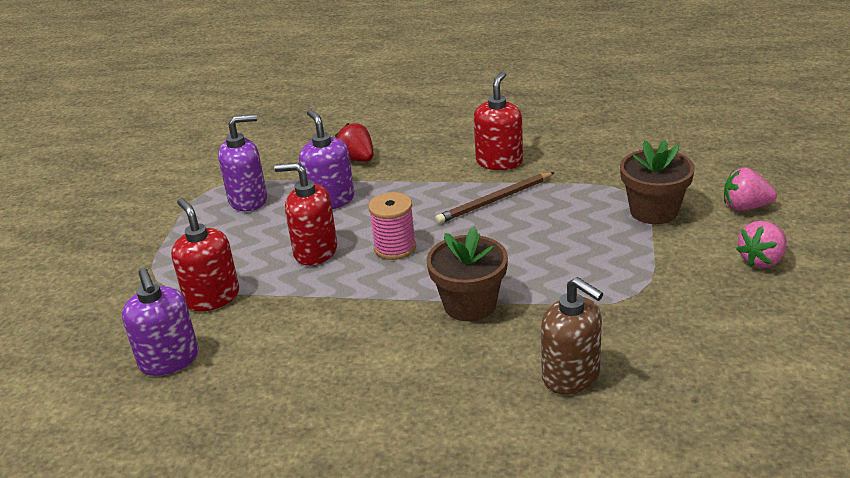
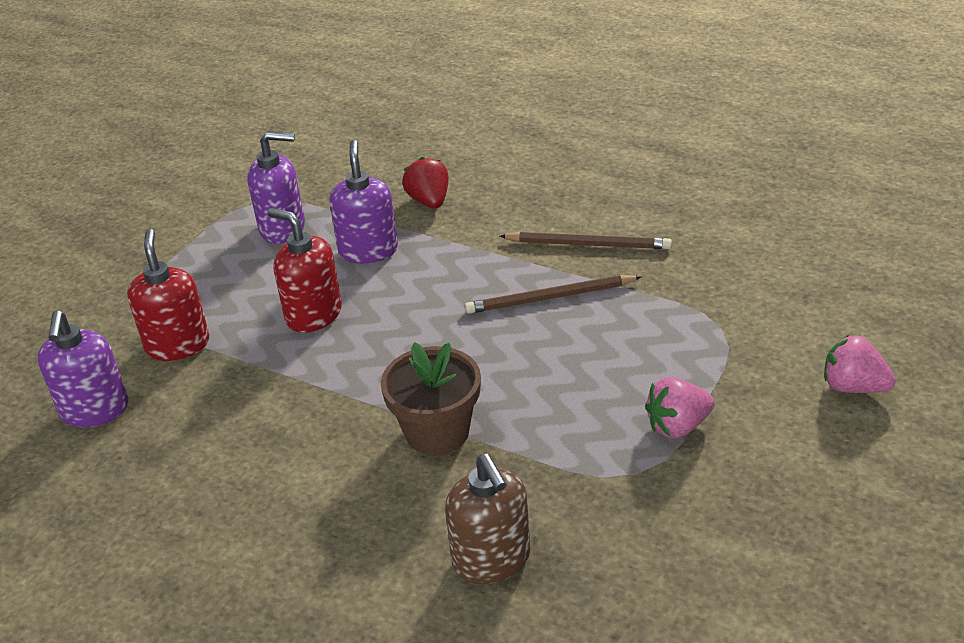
camera: 20 degrees right, 5 degrees up
(395, 248) = (400, 333): pink spool -> none
(499, 161) = (588, 244): red soap dispenser -> brown pencil
(654, 211) = (732, 362): brown flower pot -> none
(762, 260) = (823, 470): pink strawberry -> pink strawberry (678, 426)

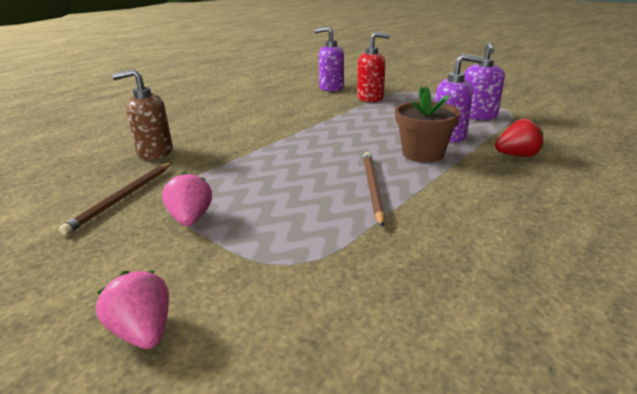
camera: 100 degrees right, 10 degrees down
(313, 315) = (383, 121): red soap dispenser -> none
(437, 431) = (259, 145): brown flower pot -> brown flower pot (423, 154)
(588, 244) = (448, 213): brown pencil -> brown pencil (123, 198)
(853, 387) = (143, 331): pink strawberry -> pink strawberry turned 75 degrees counterclockwise

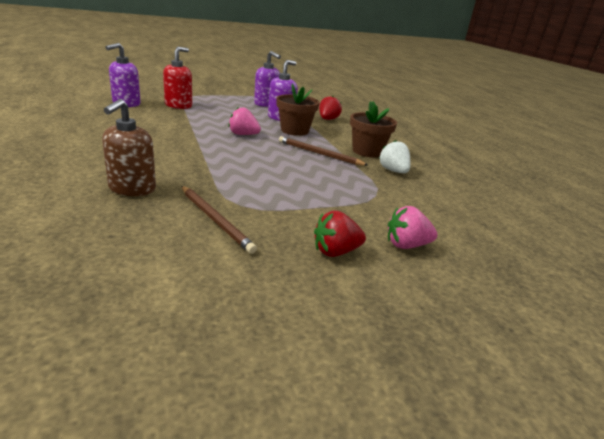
camera: 65 degrees left, 0 degrees up
(92, 279) = (335, 252): none -> red strawberry
(191, 219) = (290, 205): pink strawberry -> pink strawberry (243, 135)
(409, 254) = (393, 171): none -> white strawberry
(450, 214) = (367, 151): none -> brown flower pot

